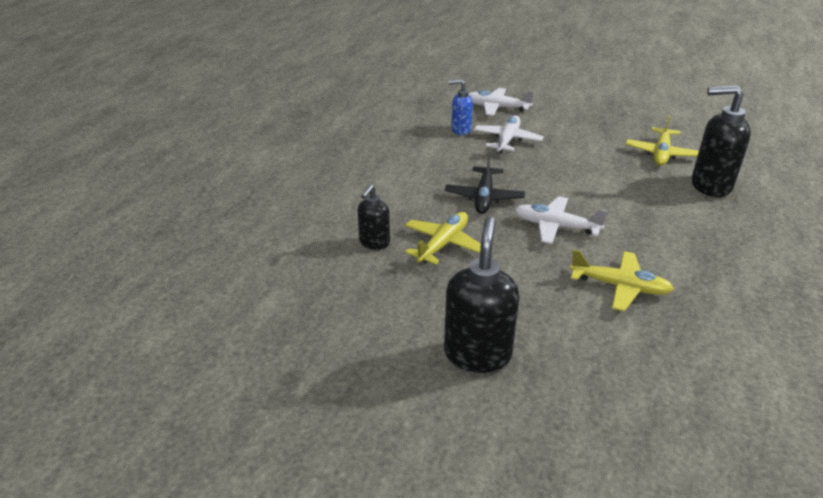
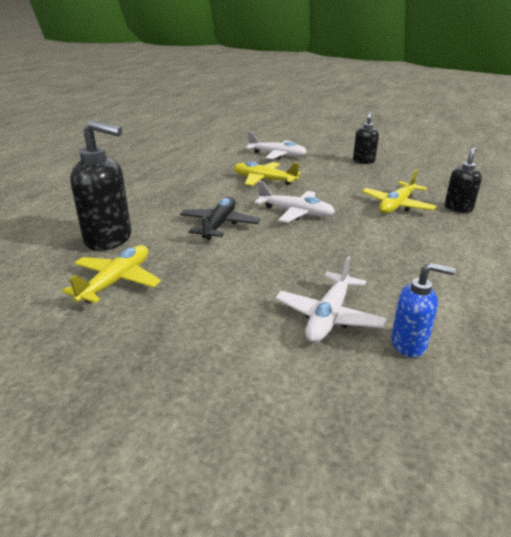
camera: 175 degrees left, 5 degrees down
(477, 354) = (363, 161): black soap dispenser -> black soap dispenser, size x0.58
(484, 197) = (363, 238): black plane -> black plane (219, 225)
(496, 107) = (342, 410): white plane -> white plane (277, 155)

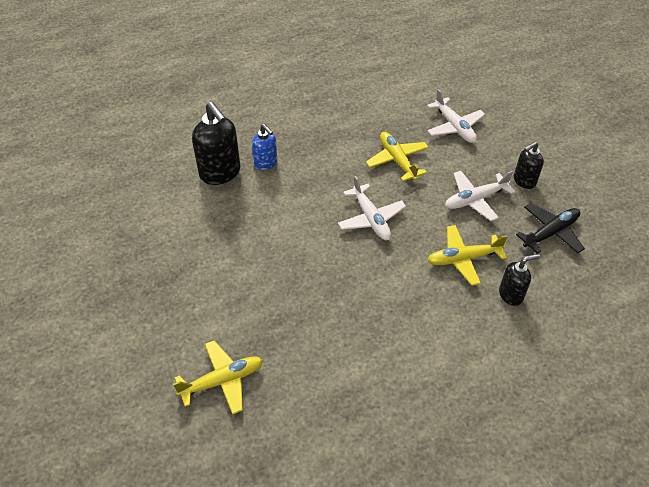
camera: 40 degrees right, 20 degrees up
(116, 281) = (191, 218): yellow plane -> yellow plane (222, 380)
(219, 225) = (302, 199): black plane -> black plane (550, 232)
(329, 316) = (271, 328): white plane -> white plane (475, 200)
(409, 344) = (289, 377): blue soap dispenser -> blue soap dispenser (266, 163)

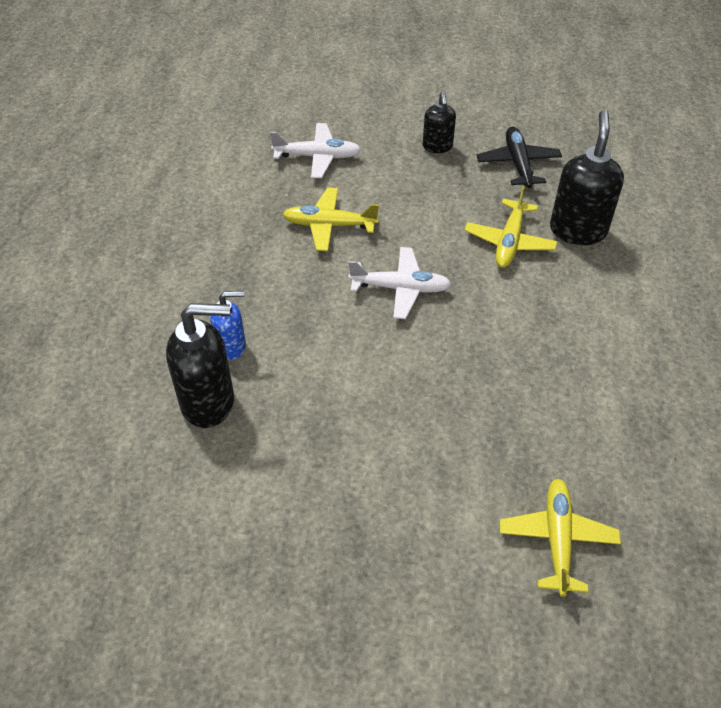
camera: 60 degrees left, 0 degrees up
(475, 200) = (435, 193): white plane -> none
(511, 295) = (578, 230): black soap dispenser -> black soap dispenser, size x1.73

